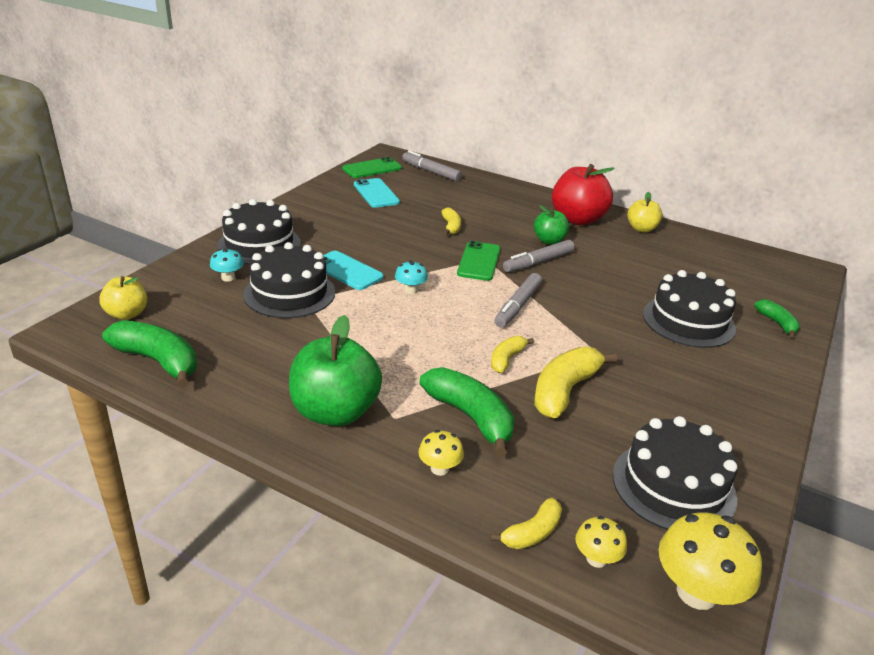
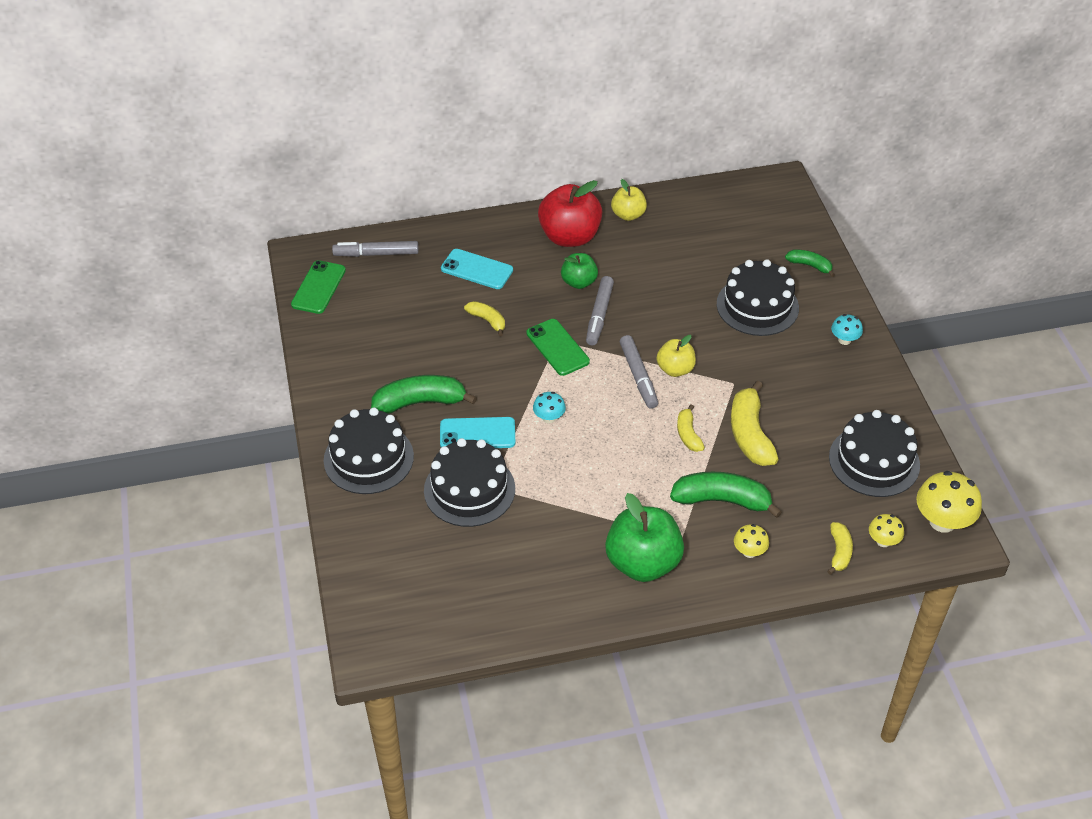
camera: 40 degrees left, 15 degrees up
(127, 314) = (386, 604): yellow apple -> yellow apple (675, 369)
(158, 361) = (476, 620): green banana -> green banana (420, 402)
(228, 278) = (401, 511): turquoise mushroom -> turquoise mushroom (844, 340)
(376, 193) = (371, 321): turquoise phone -> turquoise phone (477, 269)

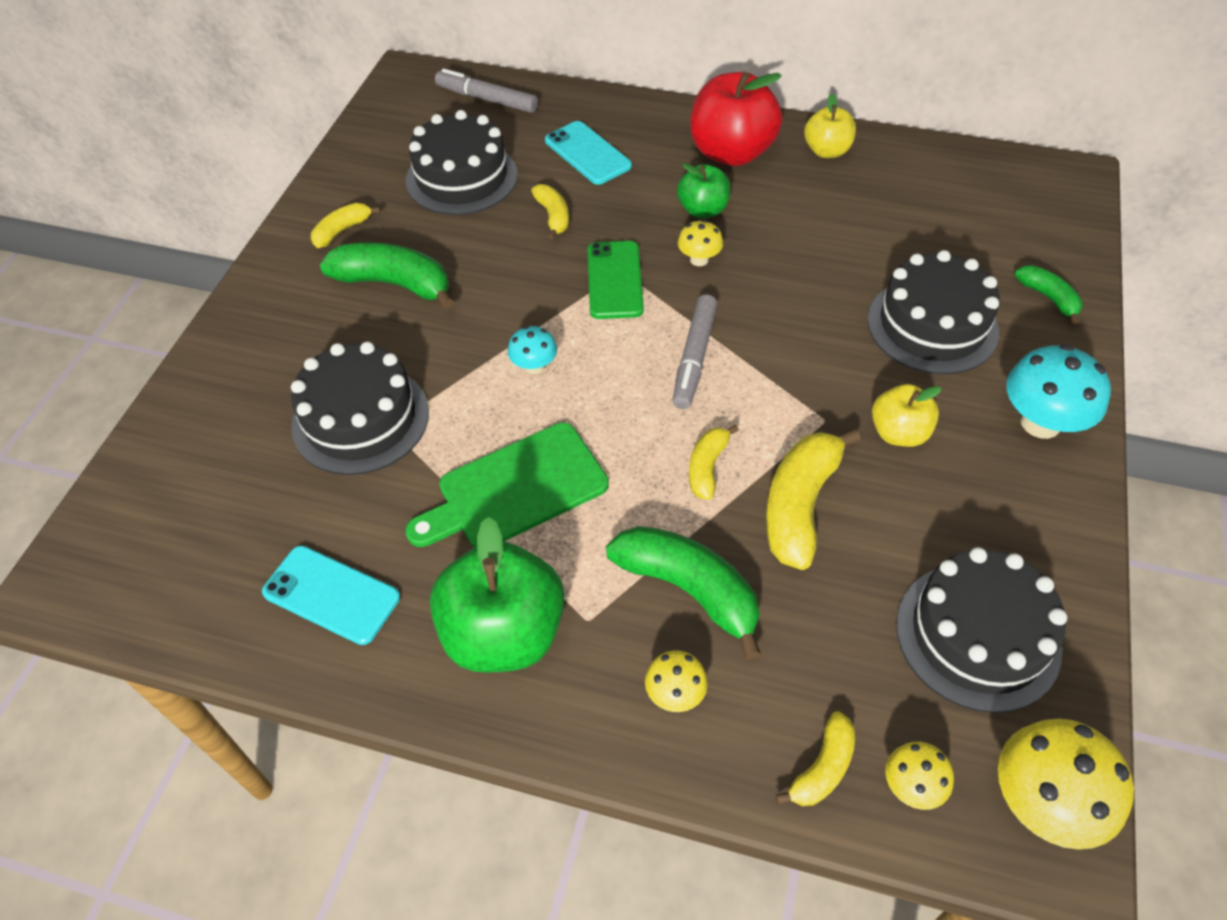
camera: 30 degrees right, 5 degrees up
(318, 287) = (394, 114): green phone -> none
(354, 381) = (342, 231): none -> yellow banana
(368, 458) = (278, 328): black cake -> black cake (461, 177)
(477, 434) = (429, 350): turquoise phone -> turquoise phone (331, 595)
(592, 490) = (516, 489): none -> green cutting board
(599, 315) = (699, 259): grey marker -> yellow mushroom
(675, 369) = (752, 368): yellow apple -> yellow apple (898, 433)
(844, 340) = (1040, 423): turquoise mushroom -> turquoise mushroom, size x1.83

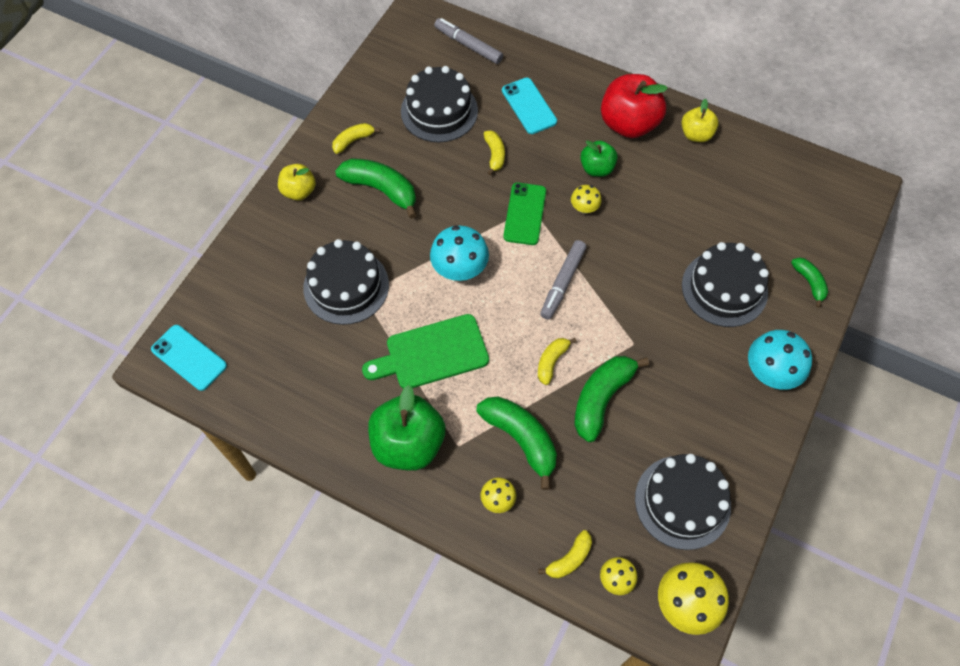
camera: 10 degrees right, 10 degrees up
(331, 595) = (314, 400): turquoise phone -> turquoise phone (189, 357)
(534, 366) = (460, 269): turquoise mushroom -> turquoise mushroom, size x1.83
(800, 505) = (601, 398): yellow banana -> green banana
(898, 433) = (677, 362): yellow apple -> yellow apple (299, 191)

